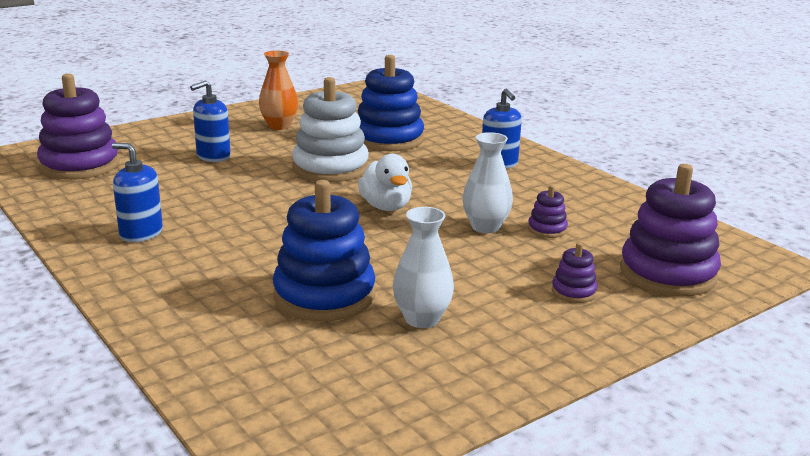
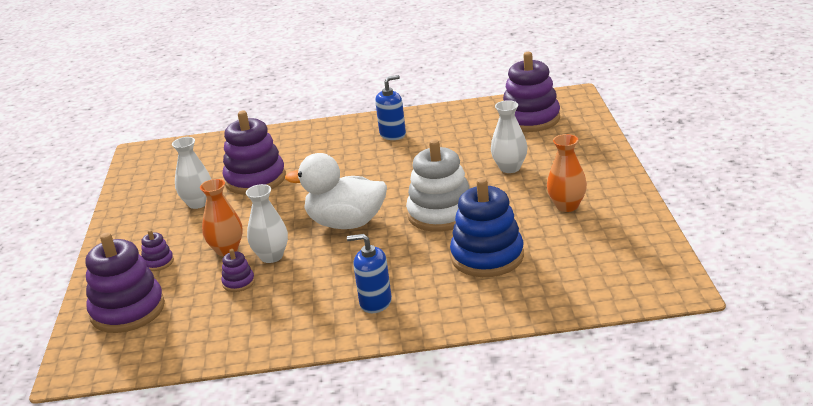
camera: 125 degrees right, 5 degrees up
(213, 156) = (510, 168): blue soap dispenser -> white vase
(324, 296) = (255, 179): blue stacking toy -> purple stacking toy
(386, 207) = (346, 223): white duck -> white duck, size x1.55
(501, 256) = (227, 250): none -> orange vase

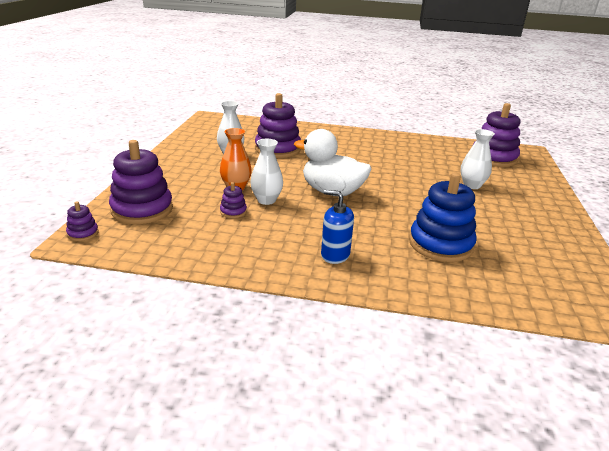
camera: 10 degrees right, 0 degrees up
(158, 262) = (183, 183): purple stacking toy -> purple stacking toy (83, 233)
(393, 134) = (386, 145): blue soap dispenser -> none
(441, 214) = (409, 203): white stacking toy -> none
(567, 206) = (516, 223): orange vase -> none

